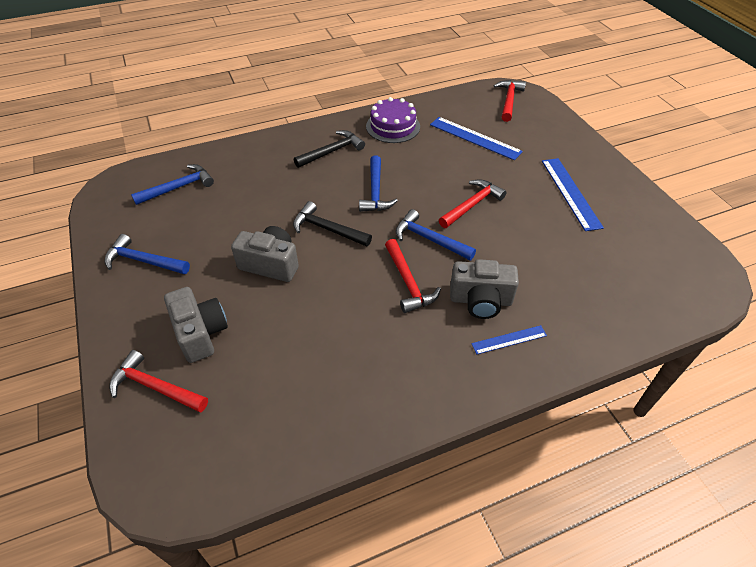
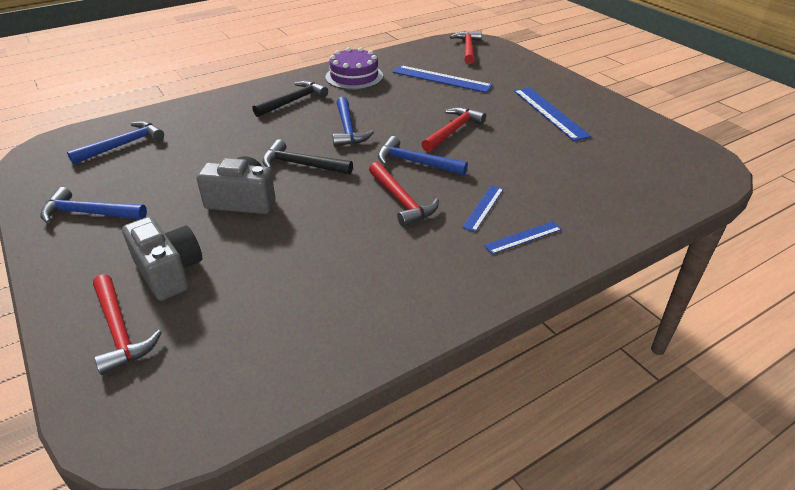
camera: 10 degrees left, 10 degrees down
(155, 387) = (120, 330): red hammer -> red hammer turned 135 degrees counterclockwise
(480, 300) = (483, 208): grey camera -> blue ruler

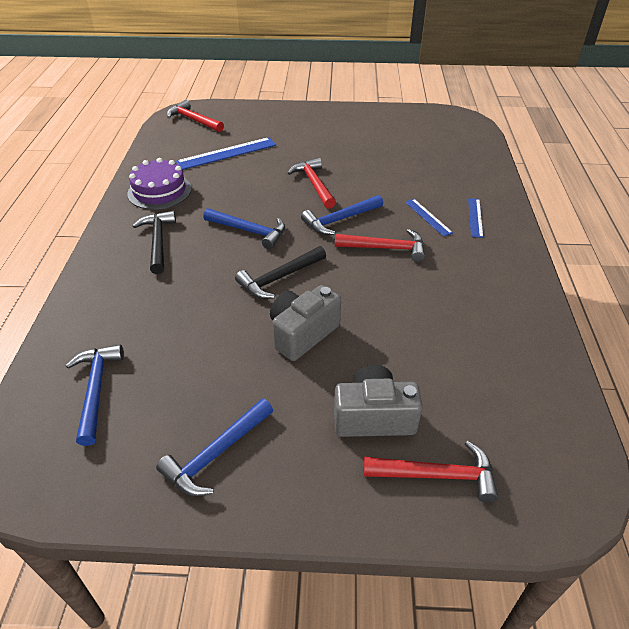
camera: 55 degrees left, 5 degrees up
(550, 113) = (337, 136): blue ruler -> none

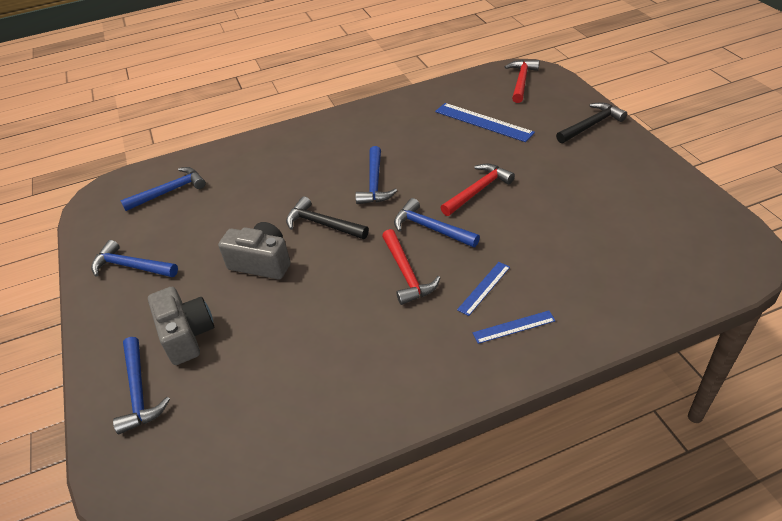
camera: 70 degrees right, 0 degrees up
(158, 242) = (330, 146): black hammer -> black hammer (591, 125)
(159, 191) = (395, 116): purple cake -> none
(436, 475) = (139, 391): red hammer -> blue hammer

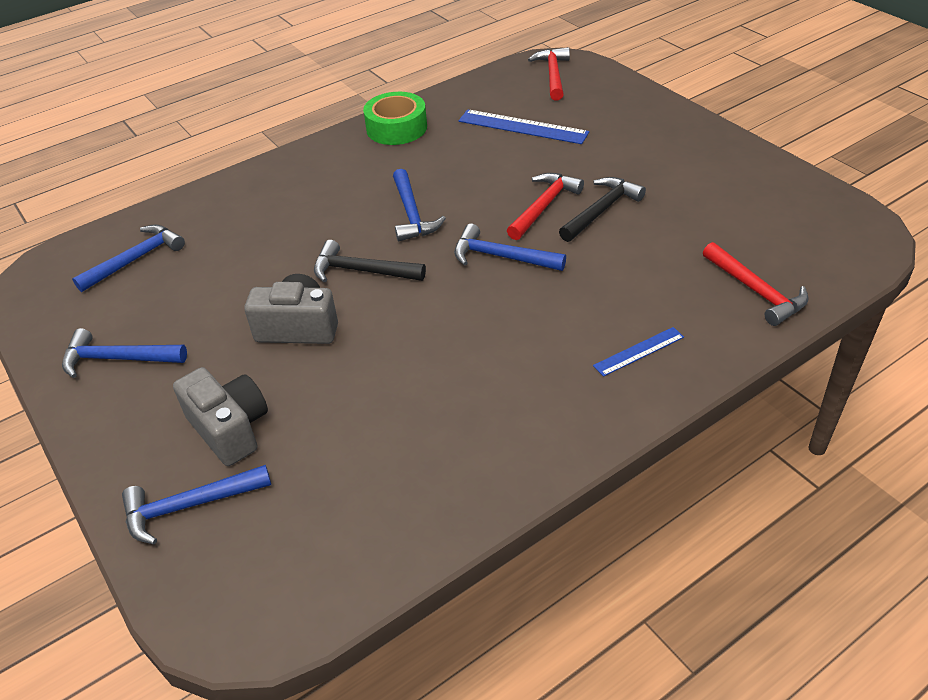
camera: 15 degrees left, 0 degrees up
(139, 391) = (190, 506): blue hammer -> blue hammer turned 105 degrees clockwise
(387, 112) = (396, 128): none -> green tape
(406, 273) = (489, 312): red hammer -> red hammer (756, 291)
(484, 288) = (589, 314): blue ruler -> none
(591, 125) = (652, 116): black hammer -> black hammer (601, 211)

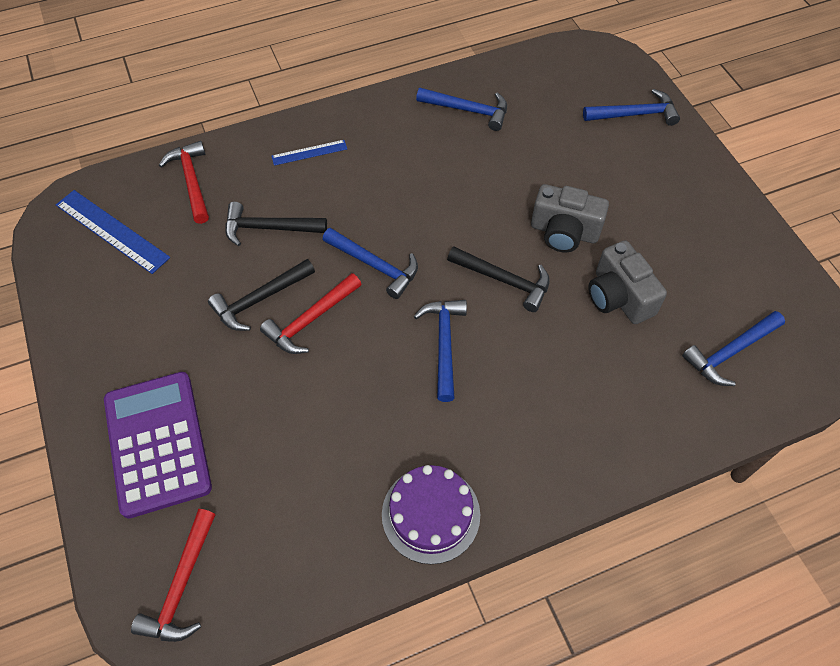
camera: 170 degrees left, 15 degrees up
(118, 359) = (714, 236): blue hammer -> blue hammer (467, 110)
(230, 429) = (614, 158): grey camera -> grey camera (618, 297)
(396, 128) = (431, 514): green tape -> purple cake
(523, 127) = (275, 467): blue ruler -> blue ruler (112, 231)
(620, 120) = (157, 443): none -> purple calculator
(632, 266) = (269, 228): none -> black hammer

